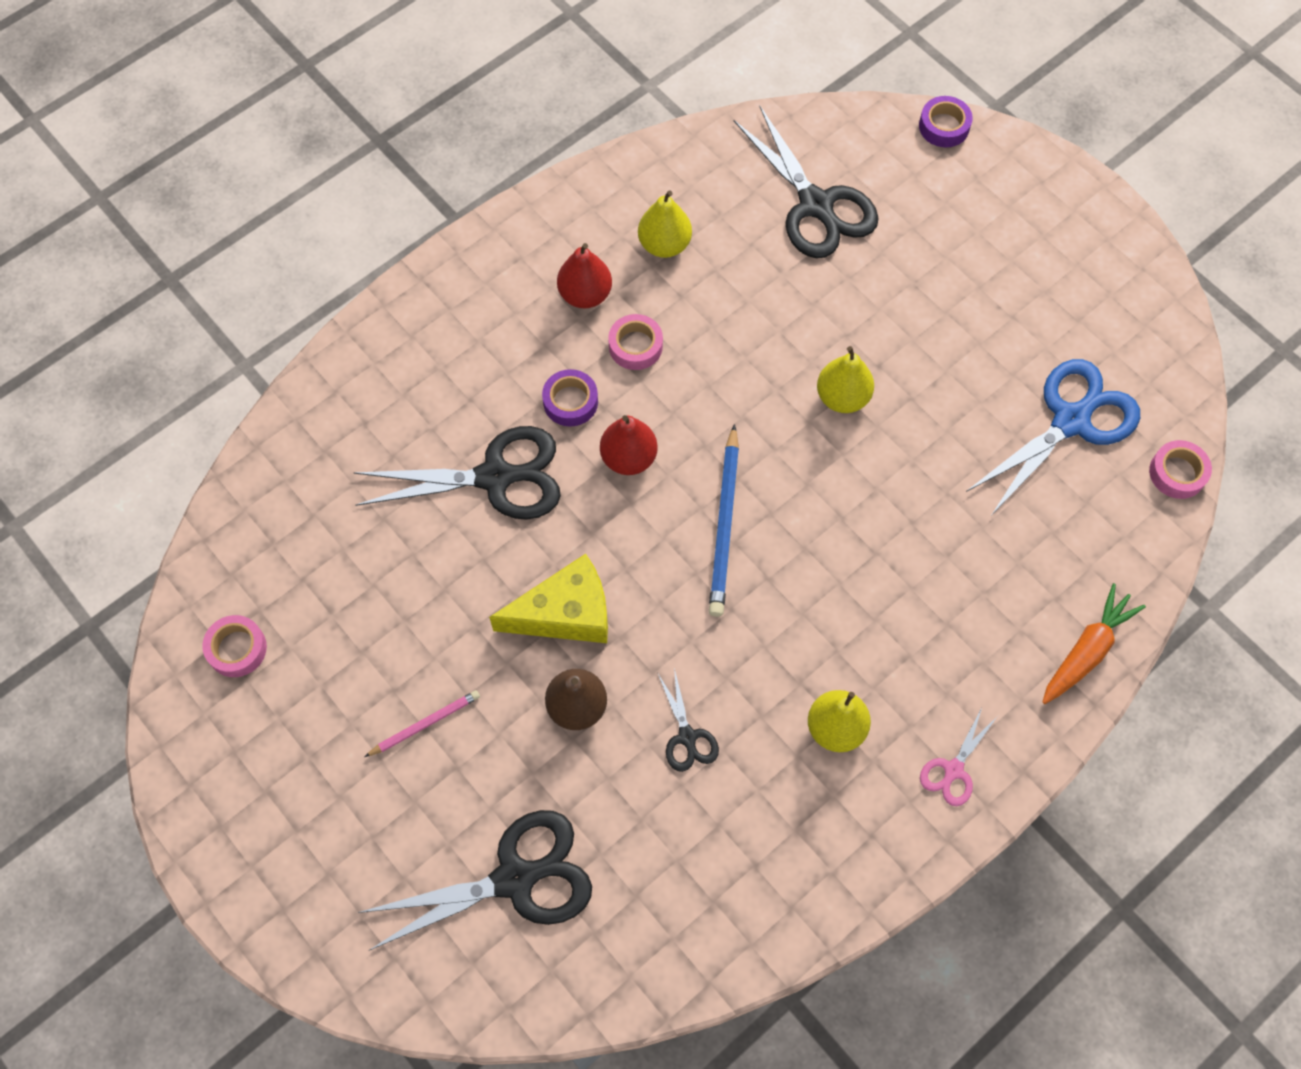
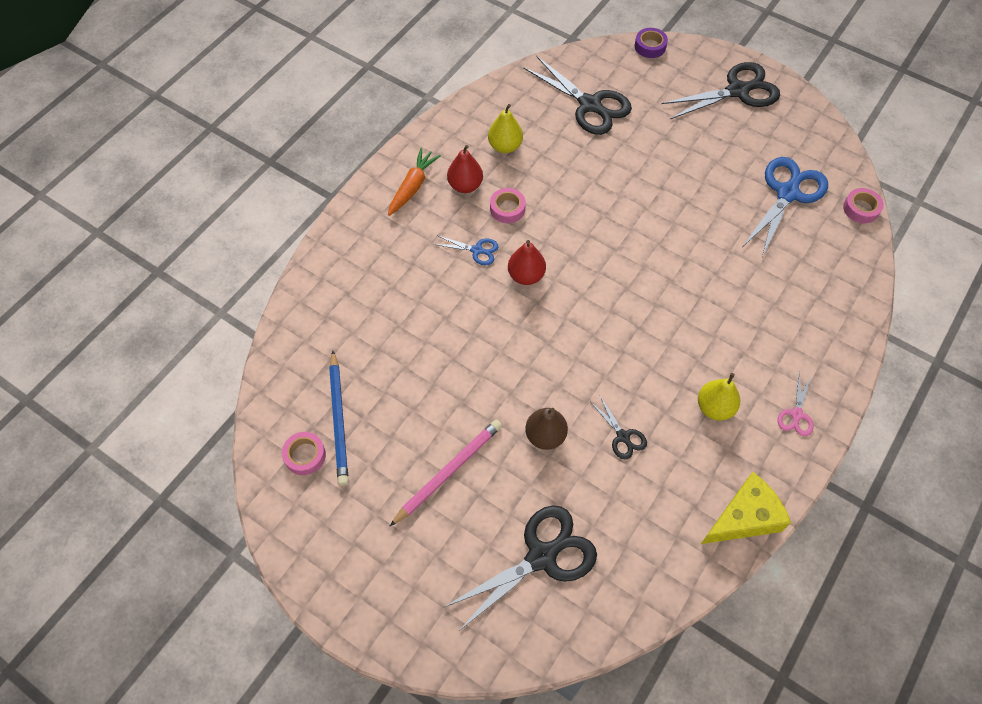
camera: 15 degrees left, 5 degrees down
(425, 724) = (448, 472): pink pencil -> pink pencil, size x1.72
(497, 477) = (445, 306): black scissors -> black scissors (738, 91)
(565, 613) = (518, 379): yellow cheese -> yellow cheese (744, 518)
(570, 402) = (477, 250): purple tape -> blue scissors
(724, 524) = (600, 301): blue pencil -> blue pencil (339, 419)
(842, 397) = (646, 210): yellow pear -> none
(1087, 650) = (849, 323): orange carrot -> orange carrot (412, 186)

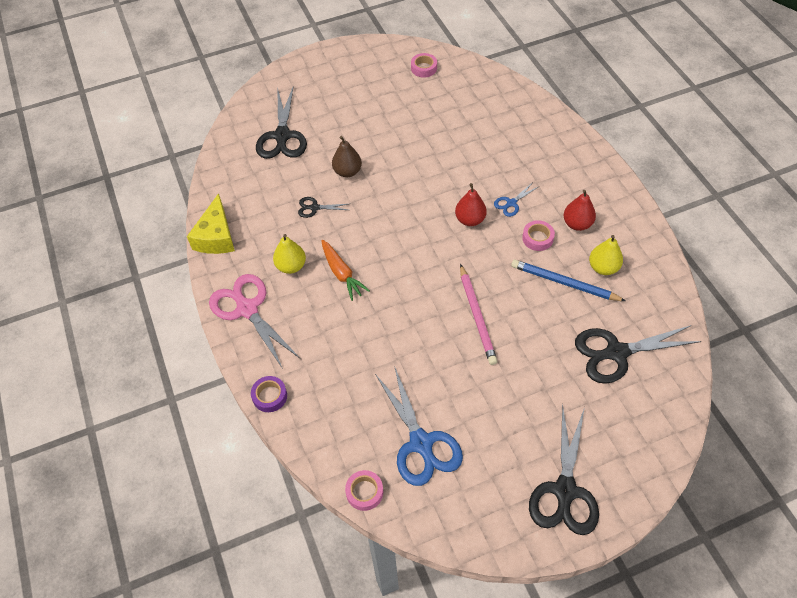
camera: 125 degrees right, 5 degrees down
(339, 419) = (435, 89): blue pencil -> blue pencil (564, 283)
(412, 186) = (596, 193): orange carrot -> orange carrot (342, 273)
(448, 472) = (363, 120): pink pencil -> pink pencil (476, 316)
(650, 46) = (669, 451): purple tape -> purple tape (270, 396)
(796, 415) = (246, 308): pink scissors -> pink scissors, size x2.07

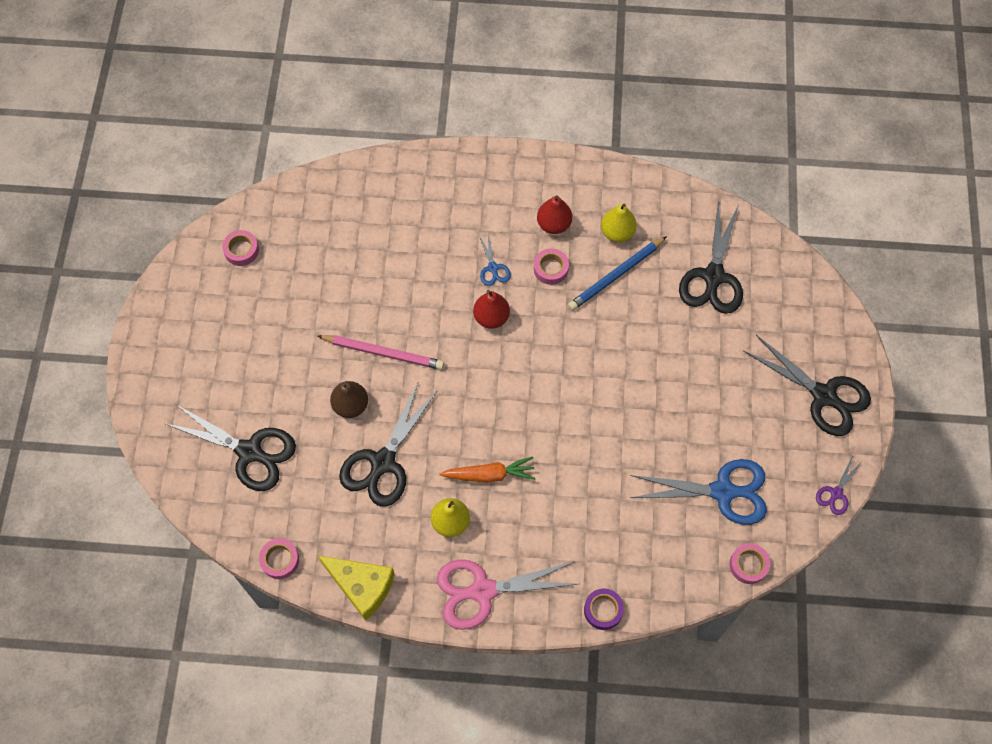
camera: 65 degrees left, 10 degrees up
(214, 185) = (280, 560): none -> pink tape
(314, 208) = (382, 463): black scissors -> black scissors, size x2.07
(474, 541) = (835, 494): none -> purple scissors
(476, 316) = (611, 372): pink pencil -> pink pencil (383, 353)

